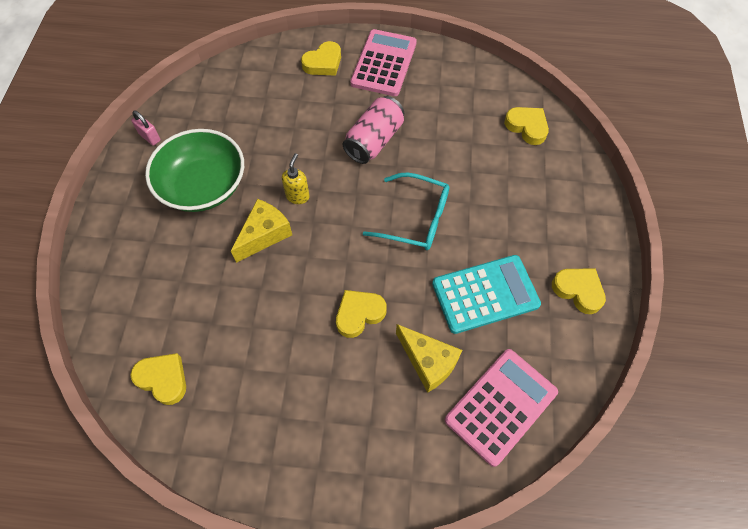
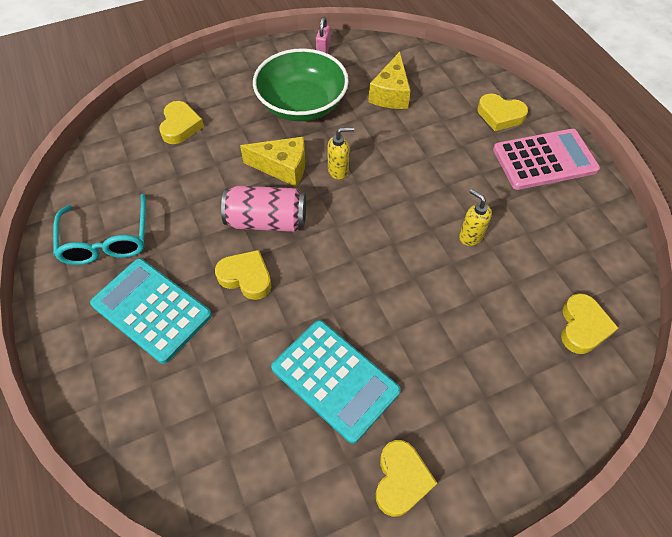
camera: 60 degrees right, 5 degrees down
(163, 379) = (113, 172): yellow heart -> yellow heart (180, 126)
(345, 402) = (151, 310): none -> turquoise calculator
(374, 140) = (445, 196): pink can -> pink can (267, 221)
(416, 219) = (381, 274): turquoise glasses -> turquoise glasses (106, 240)
(419, 145) = (470, 236): none -> yellow soap dispenser
(428, 362) = (227, 360): yellow cheese -> yellow cheese (391, 94)
(501, 406) = (213, 454): pink calculator -> none

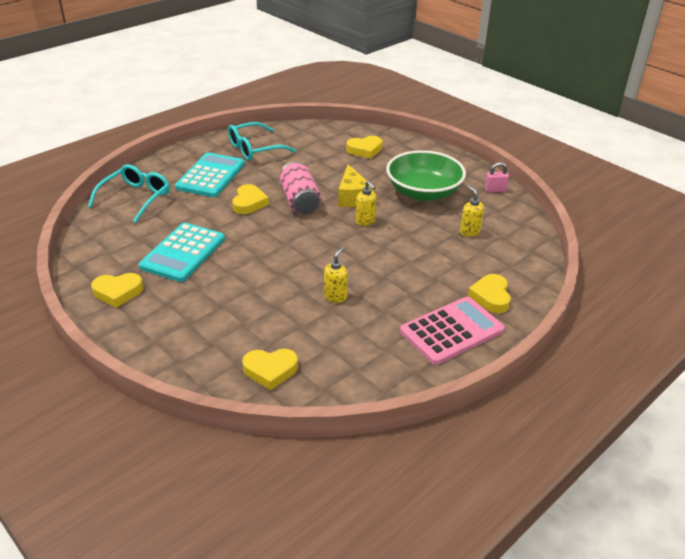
camera: 70 degrees right, 20 degrees down
(163, 425) = (136, 198): none -> turquoise glasses
(391, 94) = (469, 232): yellow cheese -> yellow soap dispenser
(544, 160) = (452, 331): pink calculator -> pink calculator turned 90 degrees counterclockwise

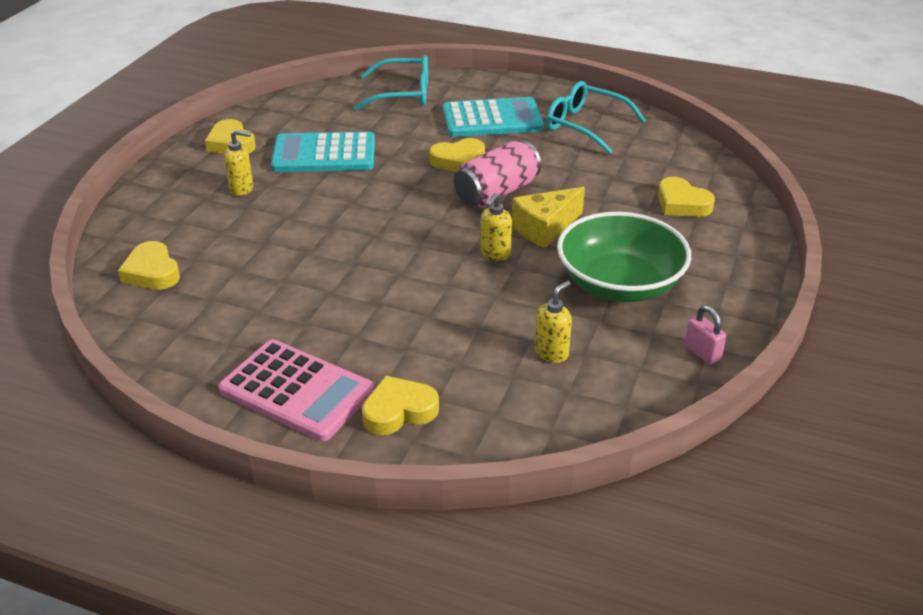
camera: 65 degrees right, 0 degrees up
(335, 296) = (311, 277): yellow soap dispenser -> yellow soap dispenser (242, 189)

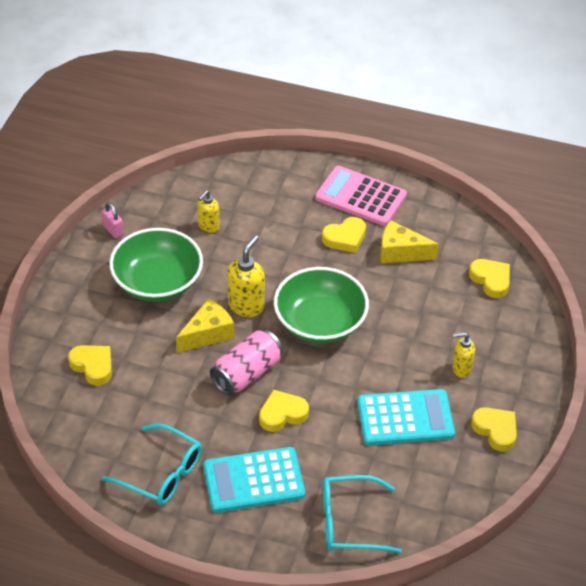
camera: 175 degrees right, 10 degrees up
(263, 309) = (400, 252): none -> yellow cheese
(399, 411) = (298, 187): yellow heart -> yellow heart (345, 238)
(400, 235) = (320, 322): none -> green bowl
(495, 254) = (246, 306): yellow soap dispenser -> yellow soap dispenser, size x1.58

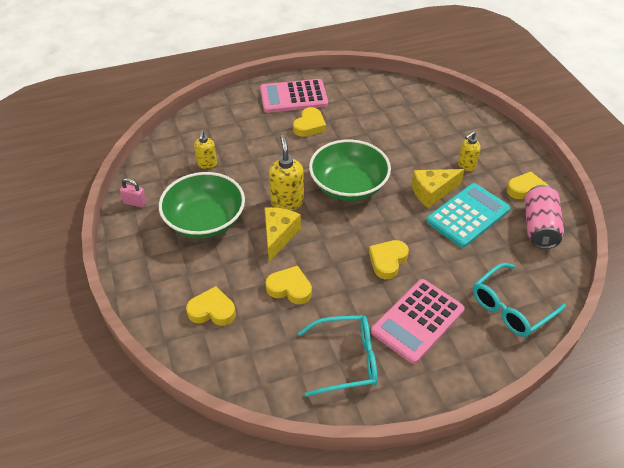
camera: 35 degrees left, 0 degrees up
(246, 373) = (334, 247): pink can -> pink can (539, 227)
(253, 480) = (417, 321): turquoise calculator -> pink calculator
(400, 252) = (354, 116): yellow cheese -> yellow cheese (432, 192)
(491, 280) = (424, 105): yellow heart -> yellow heart (290, 288)

